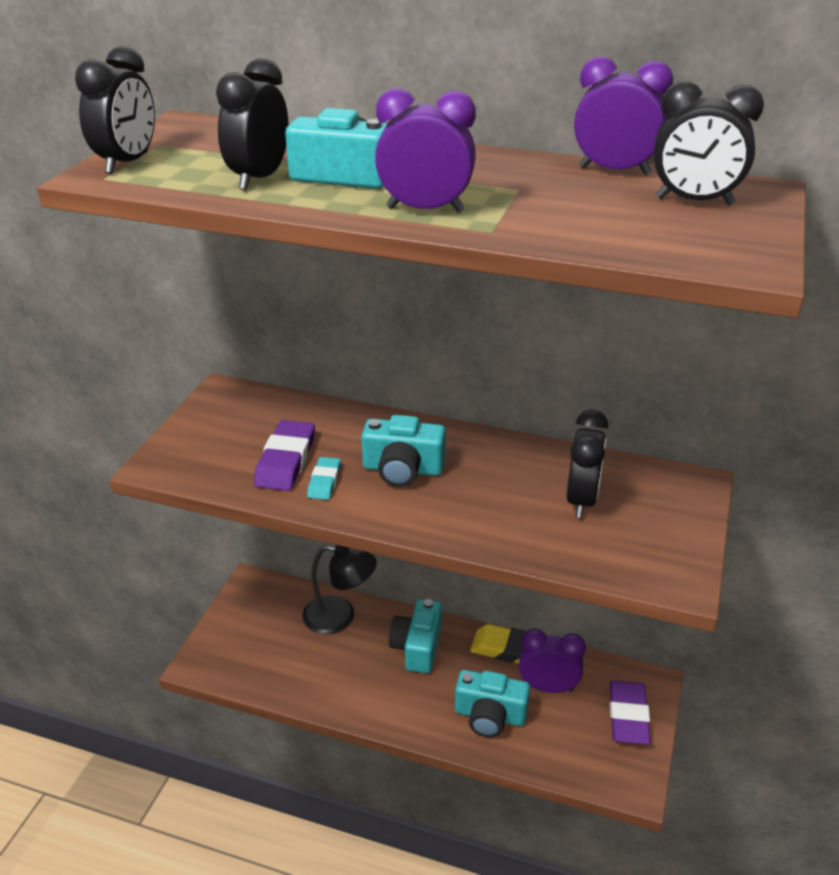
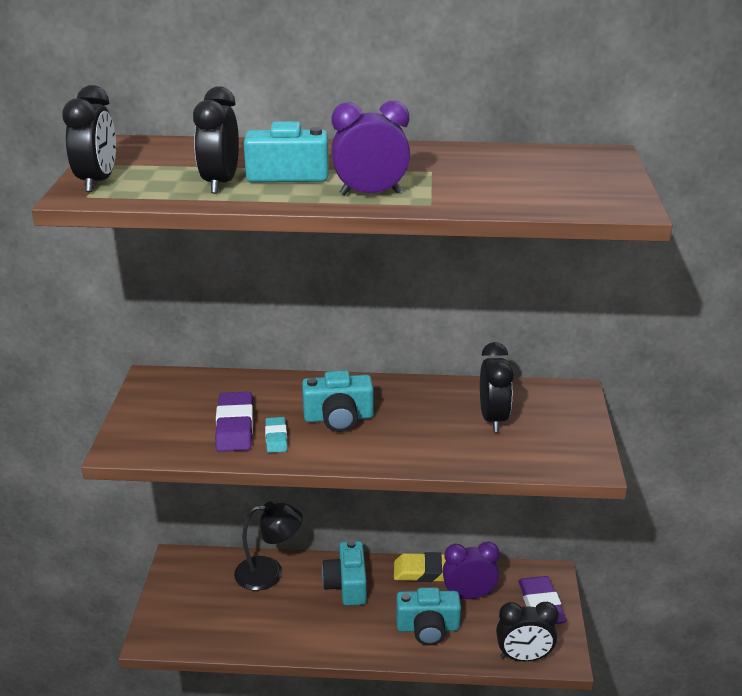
camera: 15 degrees left, 5 degrees down
(614, 171) = (494, 150): purple clock -> none
(694, 201) = (564, 167): black clock -> black clock (523, 657)

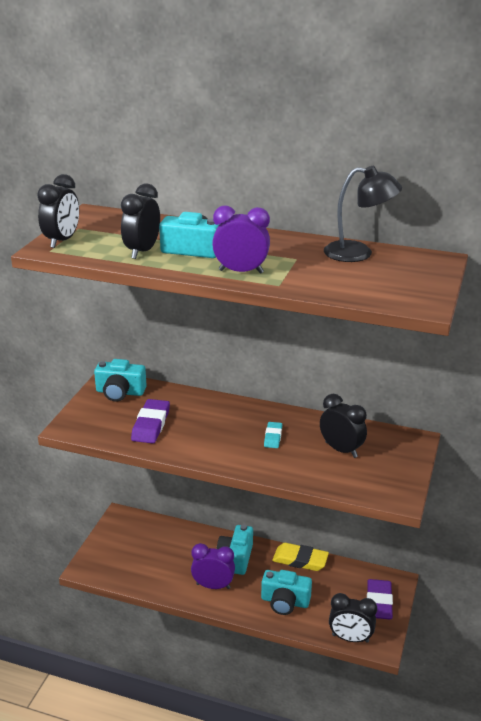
camera: 15 degrees right, 0 degrees up
(269, 573) = (182, 538): black lamp -> black lamp (358, 253)
(276, 438) = (176, 438): turquoise eraser -> turquoise eraser (273, 437)
(338, 418) = (226, 430): turquoise camera -> turquoise camera (120, 392)
(469, 595) = (325, 584): purple clock -> purple clock (213, 586)
(493, 419) = (341, 450): black clock -> black clock turned 60 degrees counterclockwise

